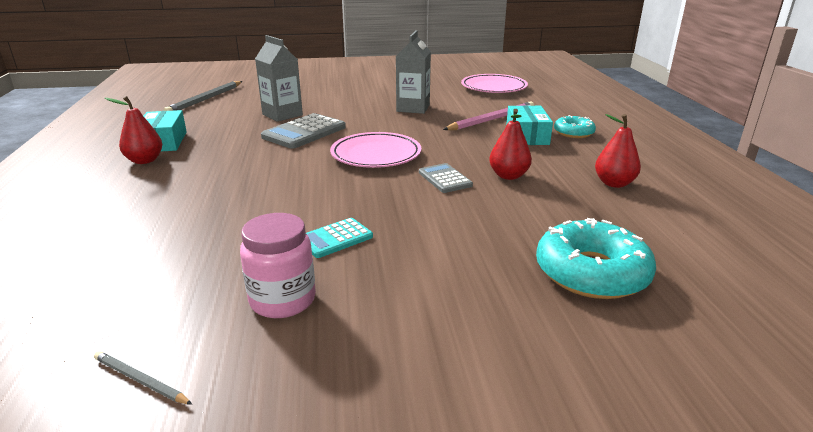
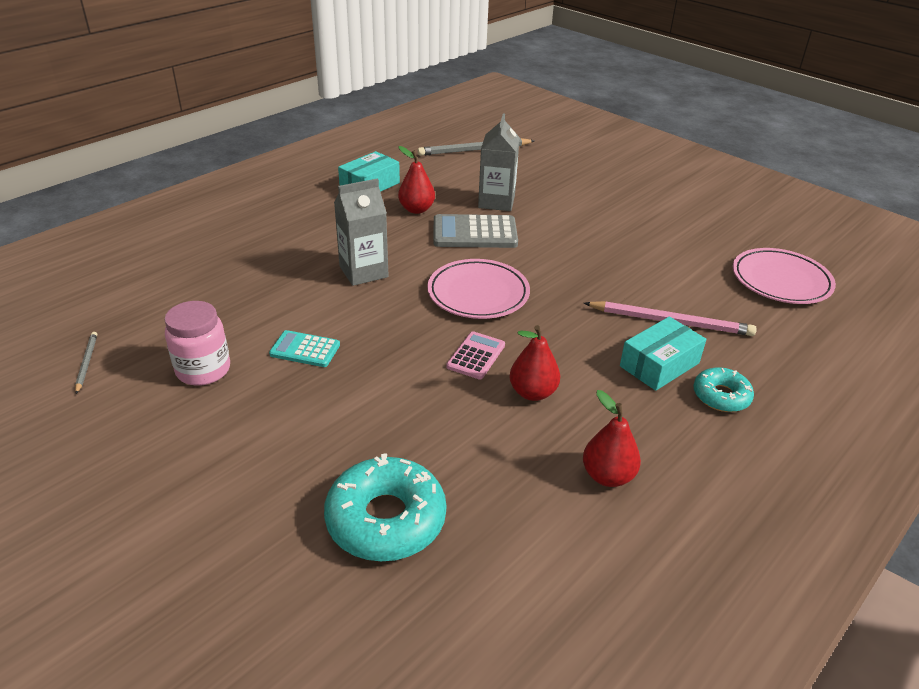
camera: 50 degrees right, 10 degrees up
(144, 160) = (330, 198): red pear -> red pear (416, 209)
(413, 108) = (623, 259): grey carton -> grey carton (363, 272)
(445, 179) = (476, 356): grey calculator -> pink calculator

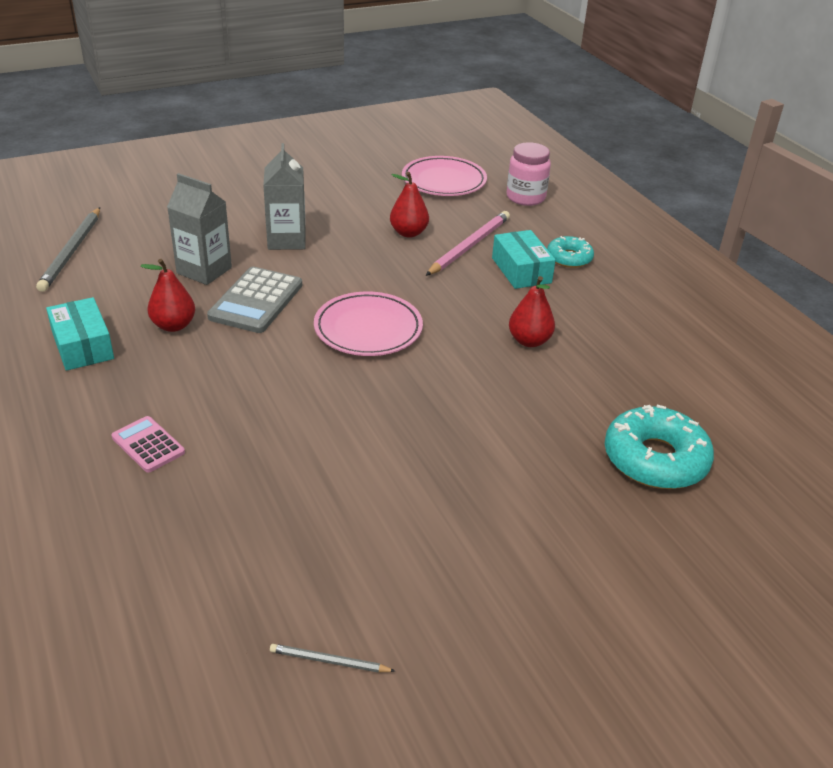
camera: 70 degrees left, 0 degrees up
(203, 370) = (397, 550): pink jar -> pink jar (525, 197)
(305, 349) = (399, 464): turquoise calculator -> none
(363, 272) = (277, 393): grey carton -> grey carton (286, 240)
(476, 356) = (465, 357): pink calculator -> pink calculator (148, 445)
(607, 476) = (637, 336): red pear -> red pear (408, 233)

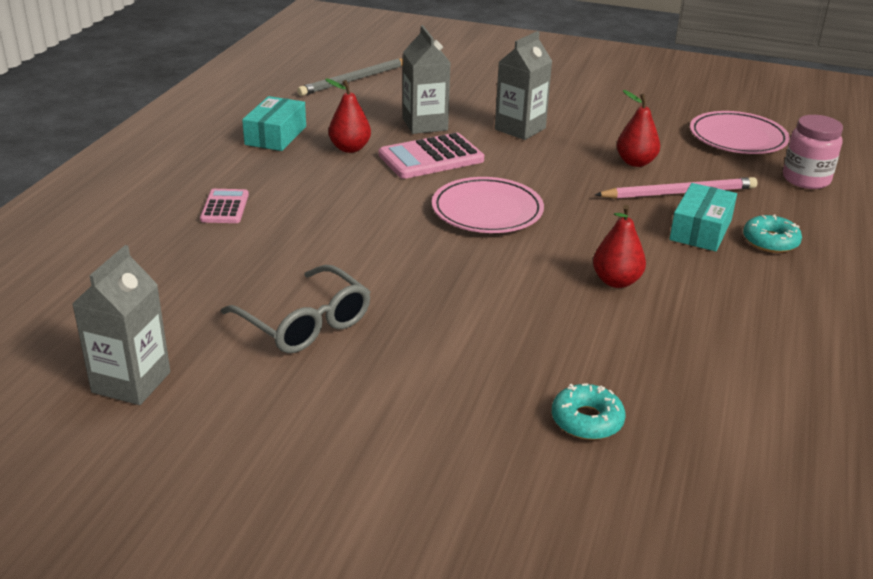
camera: 45 degrees right, 5 degrees down
(256, 301) = (431, 158): grey calculator -> pink calculator
(329, 661) = (131, 382): grey pencil -> grey carton
(382, 510) = (305, 323): none -> grey glasses
(655, 459) = (587, 420): turquoise donut -> turquoise donut, size x0.58

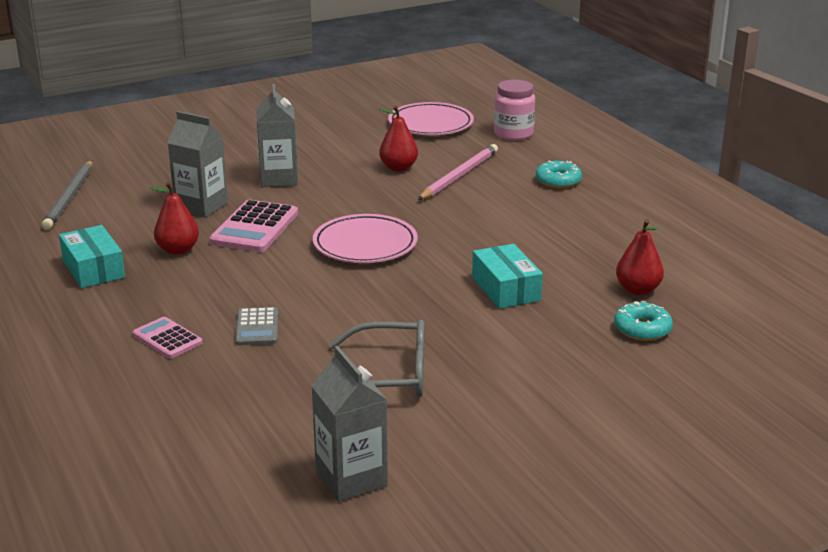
camera: 45 degrees left, 5 degrees down
(291, 232) = (257, 327): none -> grey calculator
(616, 281) = (521, 247): red pear -> red pear (638, 290)
(700, 230) = (511, 192): turquoise box -> turquoise box (506, 289)

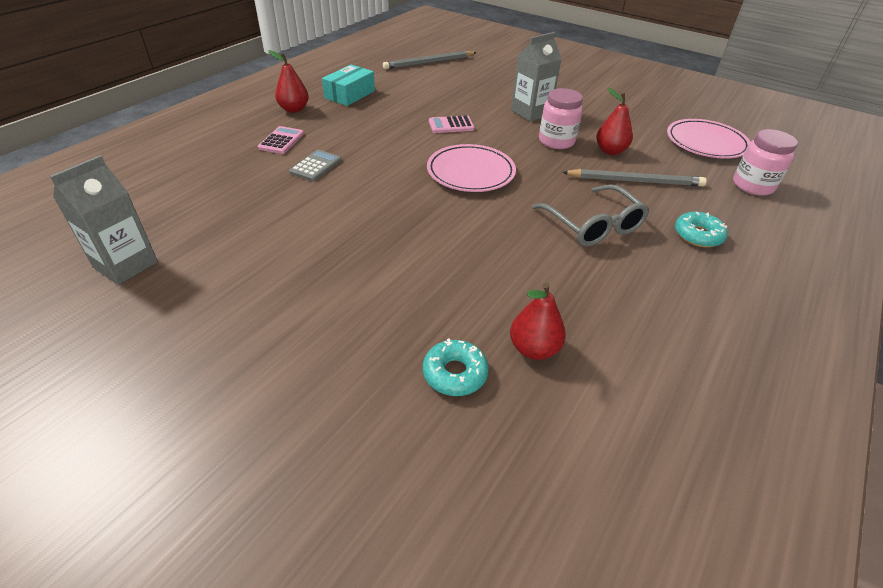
camera: 60 degrees right, 15 degrees up
(178, 250) = (396, 110): red pear -> red pear (294, 109)
(201, 206) = (460, 100): grey carton -> none
(254, 228) = (451, 125): pink calculator -> pink calculator, size x0.60
(257, 327) = (316, 166): grey calculator -> grey calculator turned 150 degrees clockwise
(353, 185) = (556, 141): none -> pink jar
(390, 375) = (280, 240): grey glasses -> grey glasses (593, 225)
(459, 176) = (634, 181): pink pencil -> grey pencil
(506, 289) = (461, 260): turquoise box -> none

